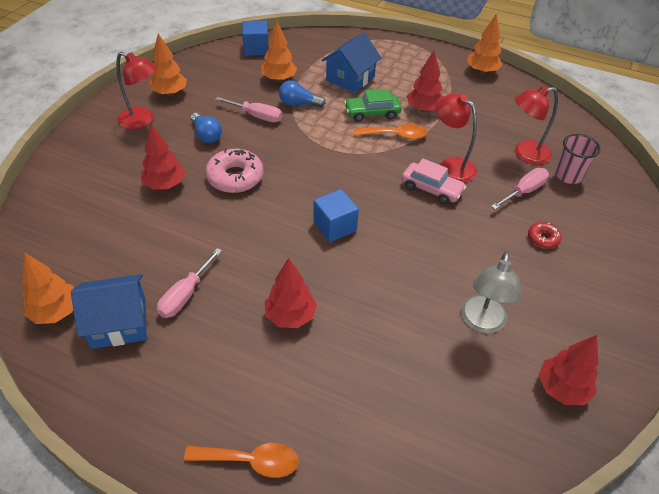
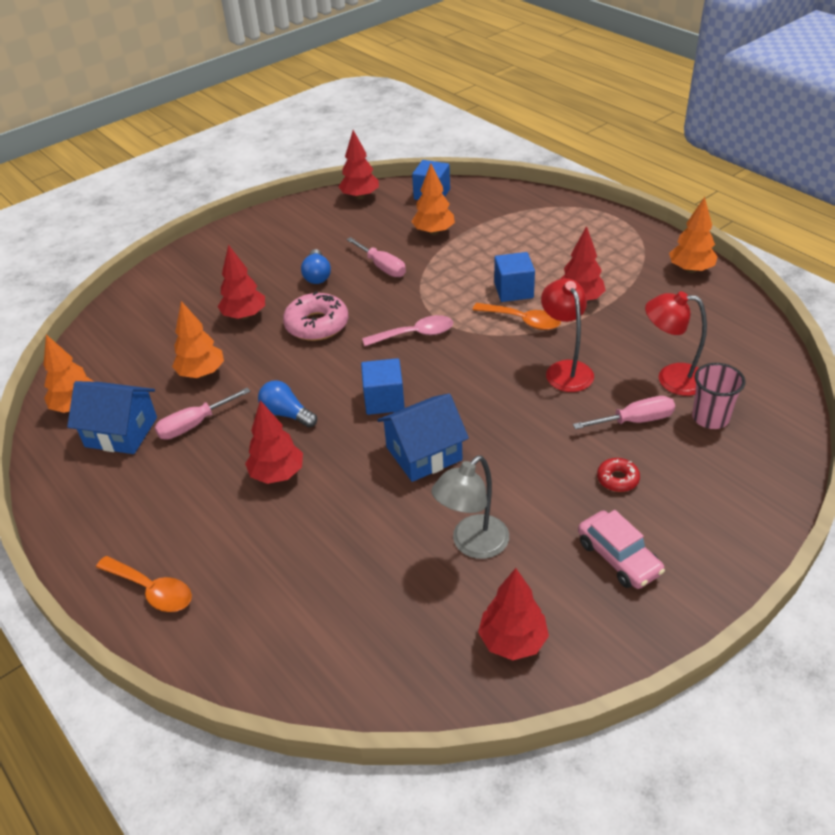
camera: 30 degrees right, 5 degrees down
(142, 121) = (265, 247): red lamp -> none
(170, 93) = (309, 225): orange tree -> orange tree (202, 373)
(197, 61) = (360, 196): none -> red tree
(298, 104) = (437, 263): blue light bulb -> blue light bulb (286, 414)
(322, 165) = (415, 334): none -> pink spoon
(350, 78) = (516, 246): blue house -> blue house (424, 453)
(372, 113) = (513, 290): green car -> blue cube
(431, 189) = (522, 389): pink car -> pink car (618, 557)

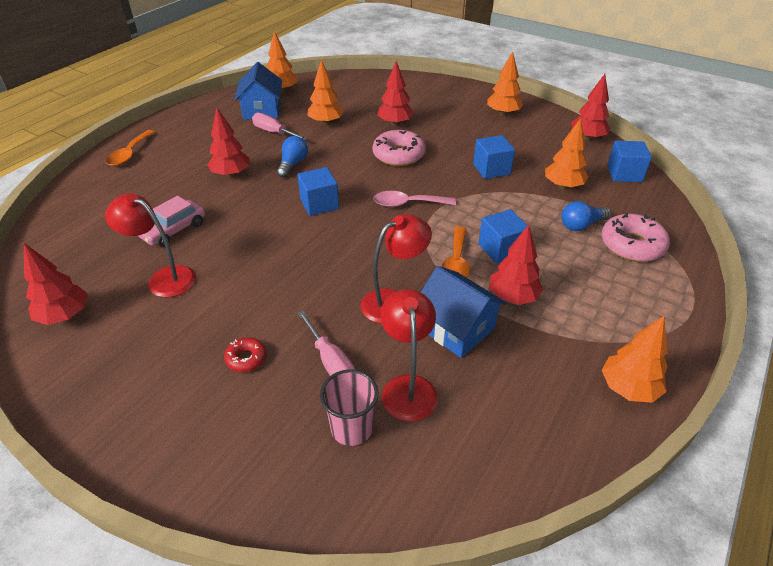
camera: 70 degrees right, 0 degrees up
(278, 235) = (503, 113): none -> orange tree
(317, 275) = (460, 142): blue light bulb -> blue light bulb (581, 225)
(382, 267) = (491, 169): pink screwdriver -> blue cube
(415, 334) = (407, 204): pink spoon -> pink spoon turned 120 degrees clockwise
(424, 453) = (262, 235): blue house -> blue house (456, 328)
(472, 544) = (164, 278): grey lamp -> red lamp
(534, 220) = (632, 245): none -> pink donut
(618, 557) = (147, 370): pink car -> pink car (174, 230)

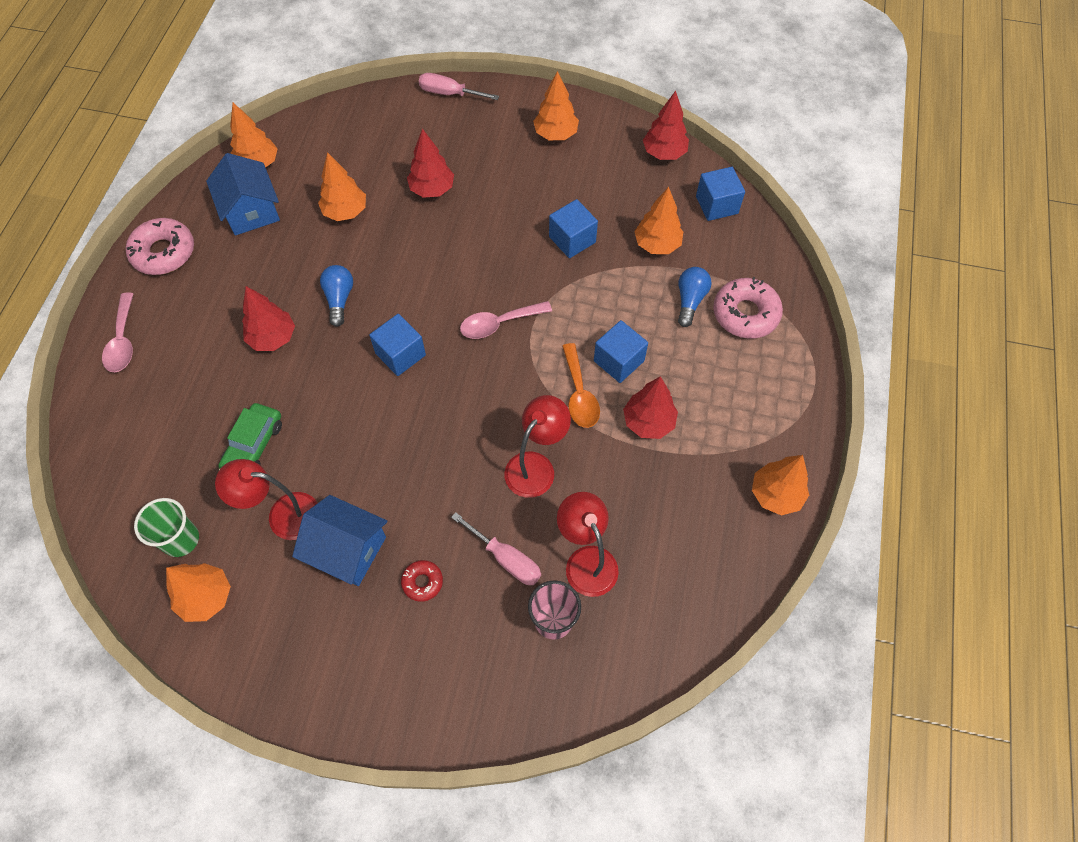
camera: 20 degrees left, 20 degrees up
(65, 316) = (206, 597): red tree -> orange tree
(77, 272) = (181, 539): none -> green cup
(129, 154) = (123, 341): orange spoon -> pink spoon
(174, 230) = (254, 445): pink car -> green car
(274, 132) = (288, 249): pink screwdriver -> pink screwdriver (449, 93)
(398, 155) = (458, 246): pink donut -> pink donut (164, 252)
(456, 328) = (607, 478): blue house -> blue house (347, 549)
(581, 225) = (690, 300): blue light bulb -> blue light bulb turned 150 degrees clockwise

